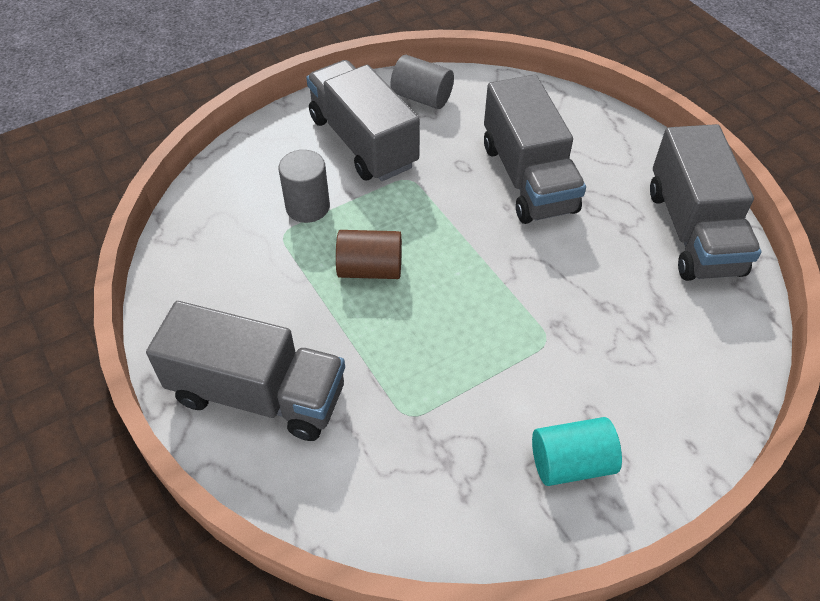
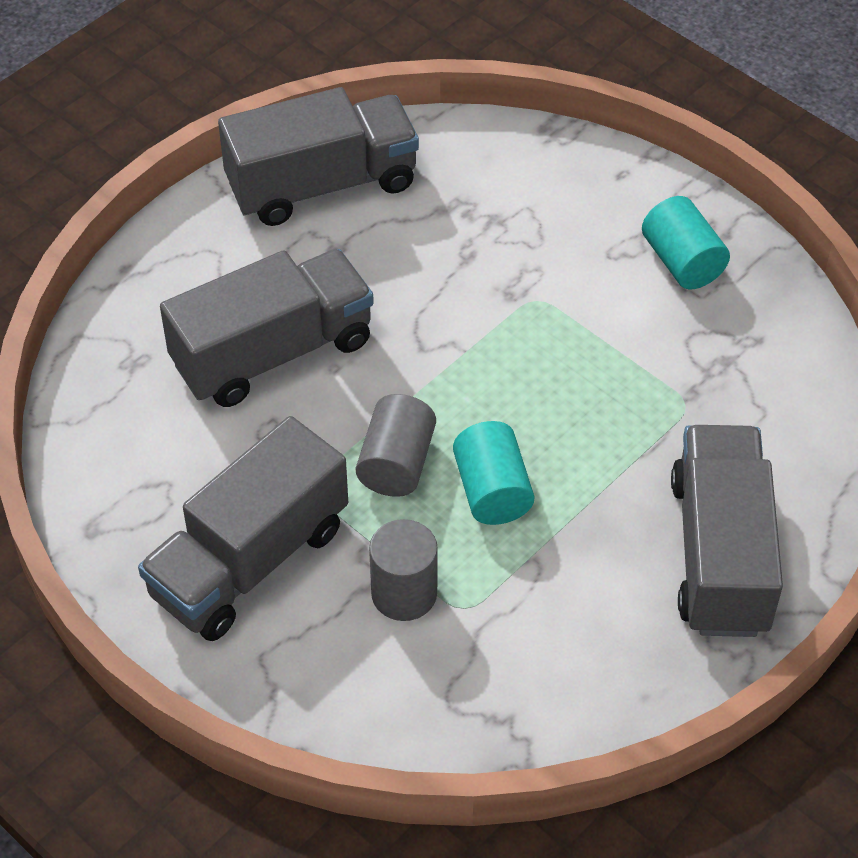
camera: 105 degrees left, 0 degrees up
(370, 269) = (492, 491): brown cylinder -> turquoise cylinder
(422, 97) = (126, 509): grey cylinder -> grey cylinder (396, 463)

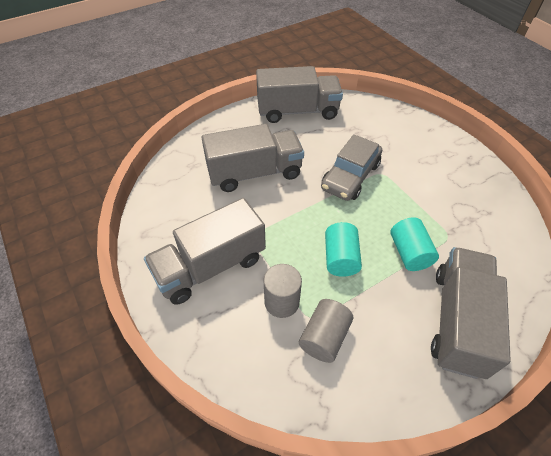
camera: 15 degrees right, 0 degrees up
(396, 463) = (296, 234): grey cylinder -> grey cylinder (324, 337)
(474, 319) = (350, 176): none -> grey car
(682, 261) = (454, 170): turquoise cylinder -> turquoise cylinder (409, 253)

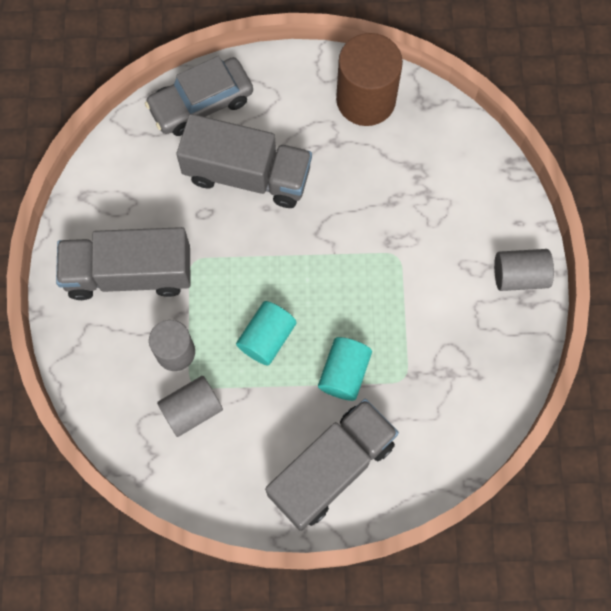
camera: 30 degrees right, 20 degrees up
(297, 111) = (366, 99): grey truck -> brown cylinder
(350, 176) = (356, 240): grey car -> grey car (201, 103)
(456, 152) = (519, 276): none -> grey cylinder

